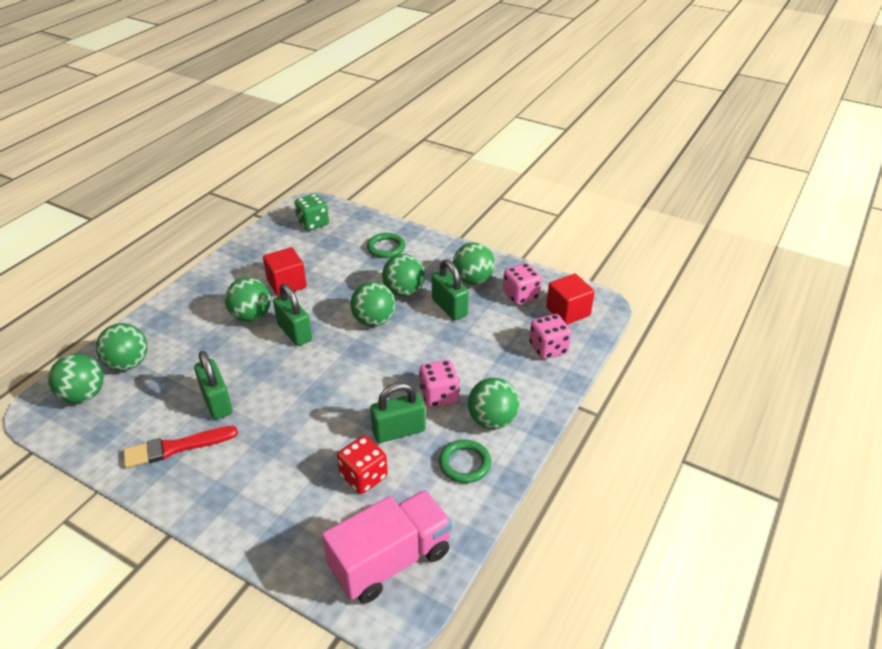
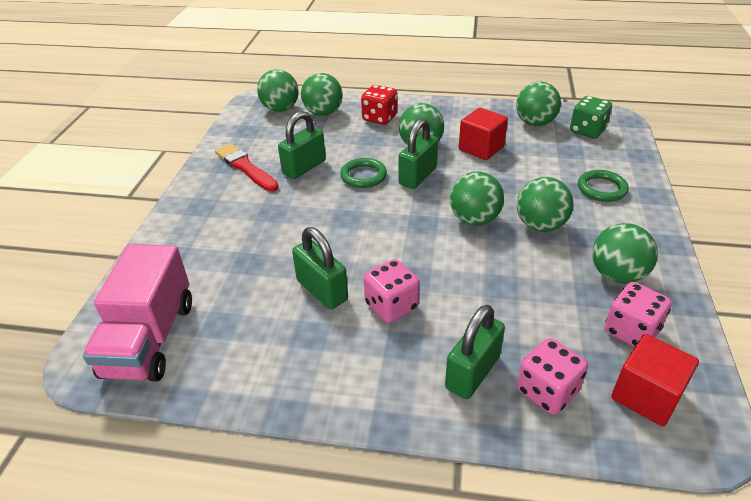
camera: 70 degrees right, 0 degrees up
(364, 476) = (250, 285): red dice -> red dice (379, 118)
(390, 560) = (150, 339): pink truck -> pink truck turned 60 degrees clockwise
(449, 307) = (546, 270): green padlock -> green padlock (472, 372)
(465, 463) = (297, 360): green ring -> green ring (363, 176)
(492, 420) = (377, 366): green ball -> green ball (535, 123)

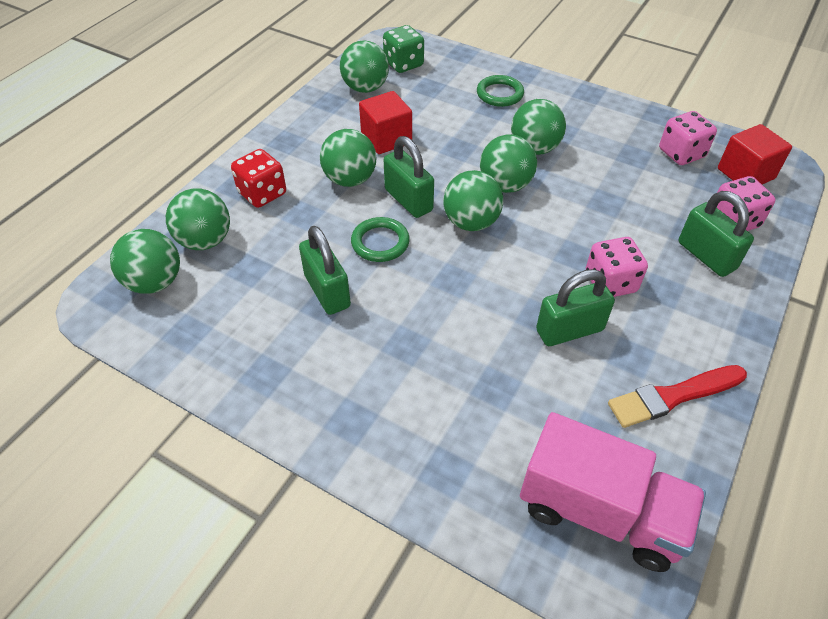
camera: 70 degrees left, 10 degrees up
(245, 167) = (286, 352): red brush -> red brush (673, 396)
(617, 275) = (616, 134): green ball -> green ball (471, 222)

